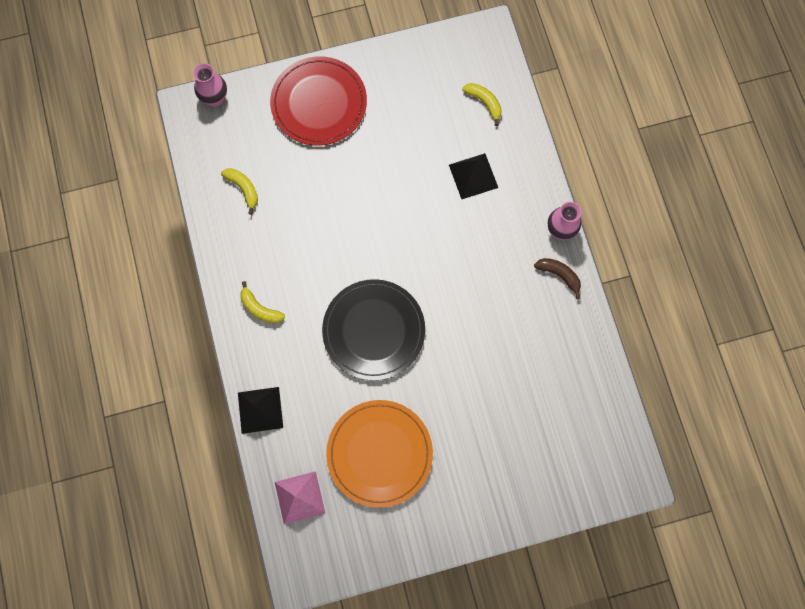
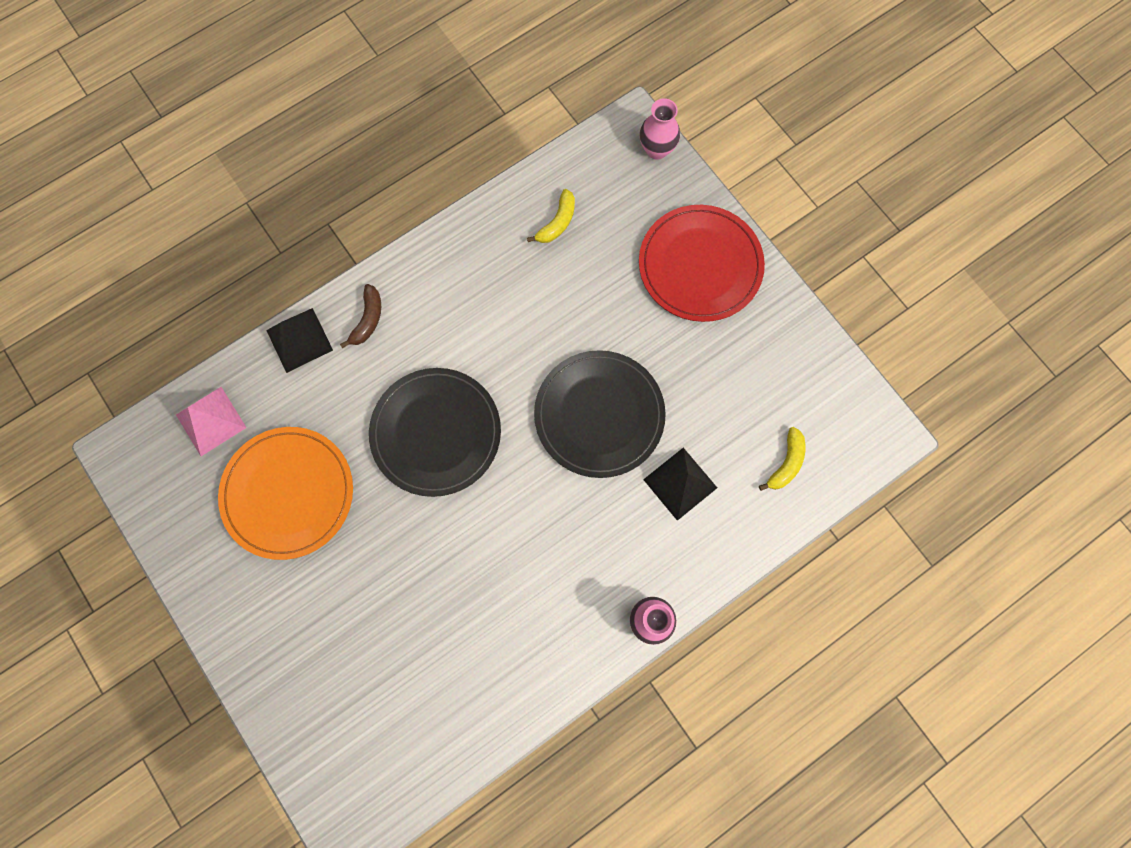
camera: 70 degrees right, 0 degrees up
(260, 309) = (418, 295): yellow banana -> none
(404, 212) = (599, 415): none -> black plate
(559, 275) = (588, 639): brown banana -> brown banana (368, 319)

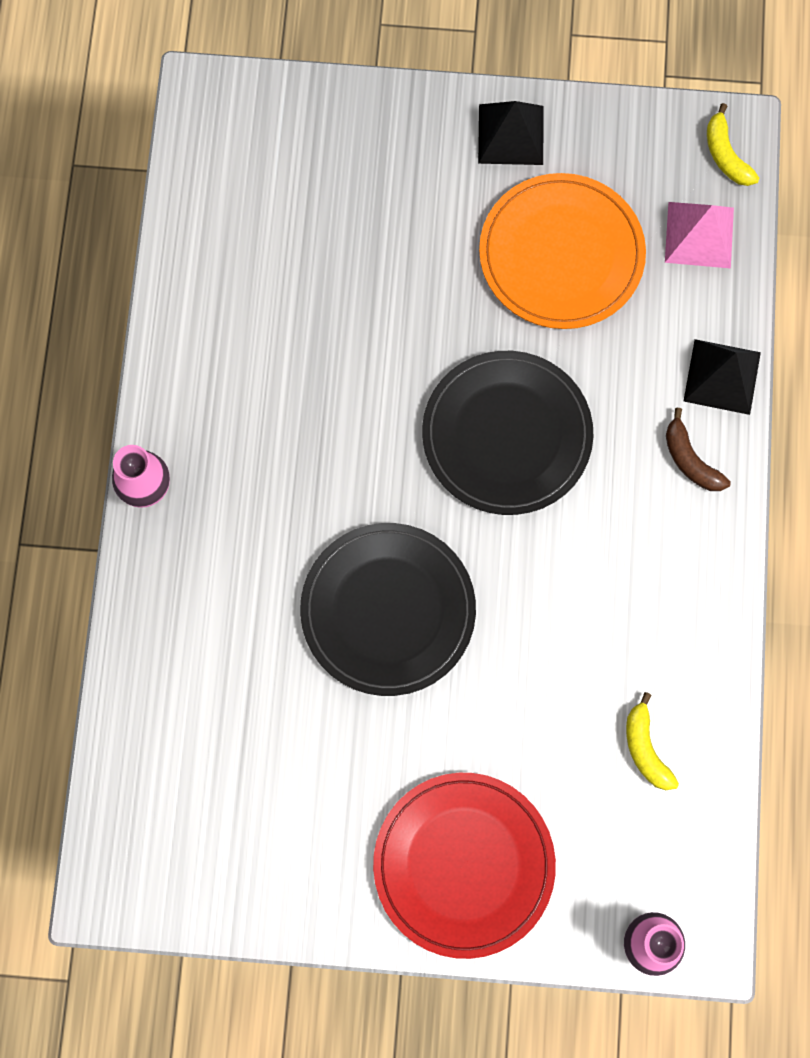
camera: 130 degrees right, 0 degrees up
(680, 483) = (248, 631): black pyramid -> black pyramid (510, 134)
(786, 463) = (173, 758): yellow banana -> yellow banana (725, 155)

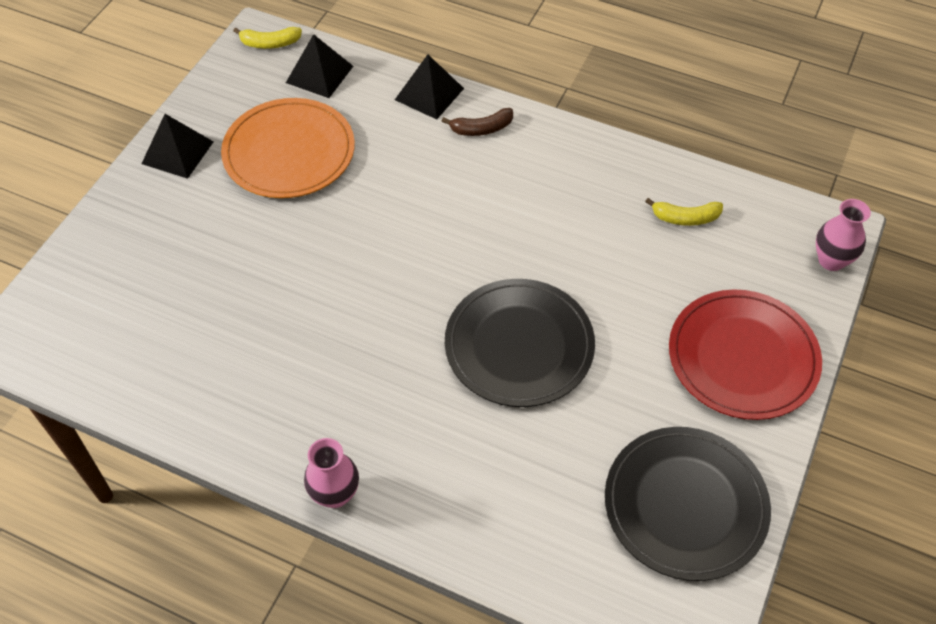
camera: 70 degrees left, 20 degrees down
(507, 435) = (412, 226): black plate -> black plate (685, 505)
(699, 234) = (319, 74): pink pyramid -> black pyramid

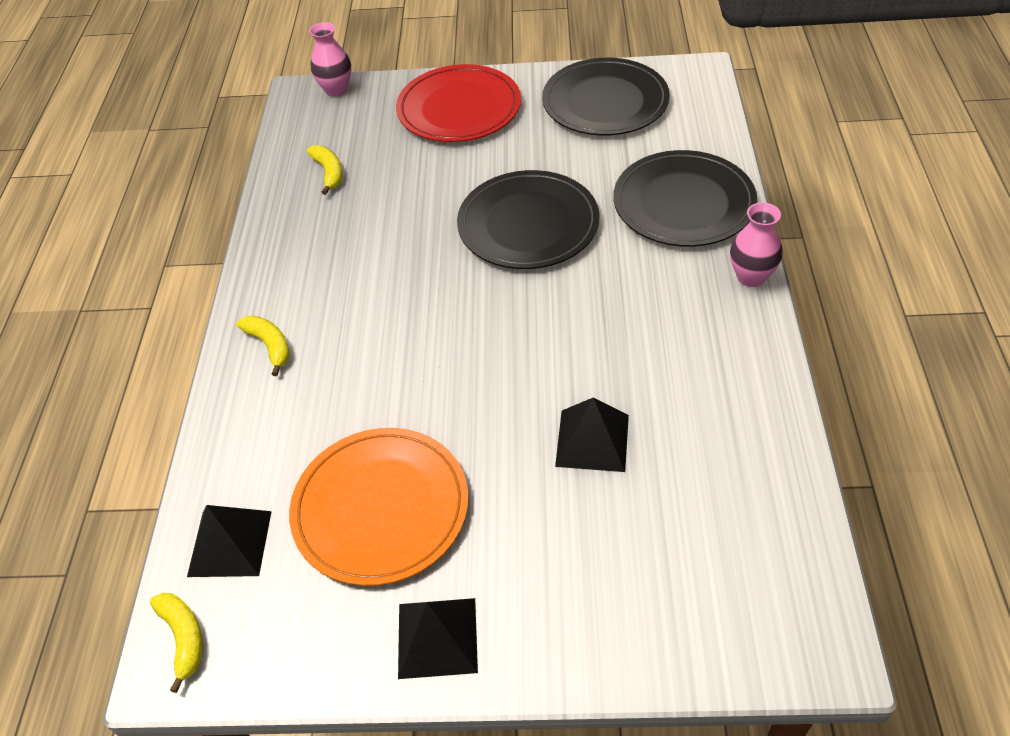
camera: 110 degrees left, 5 degrees down
(429, 94) = (229, 413): black pyramid -> black pyramid (592, 440)
(470, 493) = (683, 203): none -> black plate
(481, 129) = (270, 346): brown banana -> yellow banana

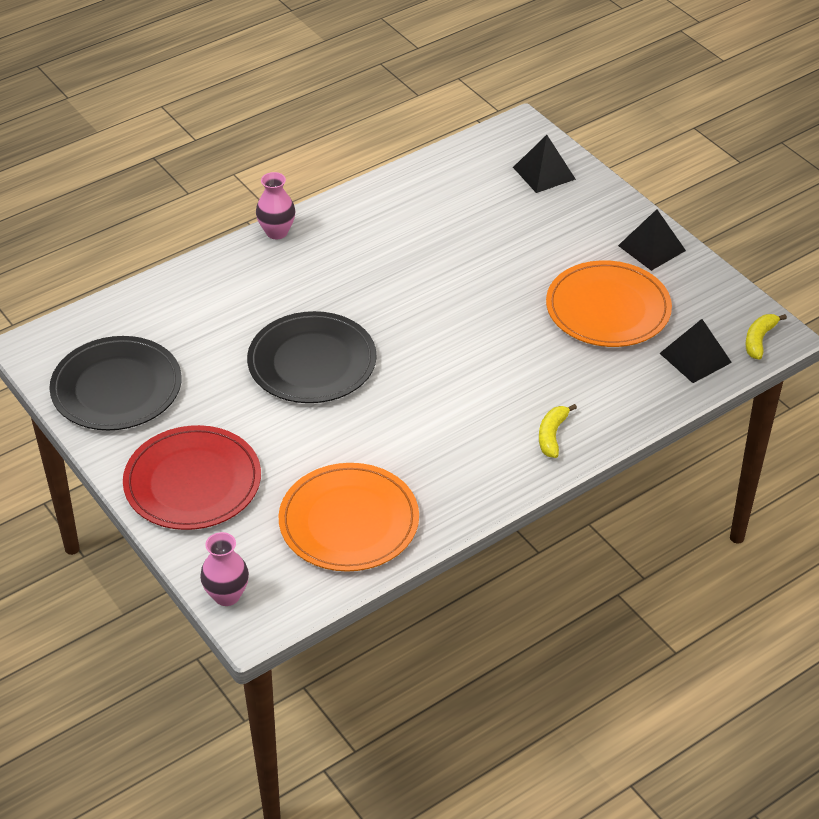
camera: 130 degrees left, 5 degrees down
(329, 172) = (349, 521): yellow banana -> orange plate
(592, 440) = (476, 246): black pyramid -> black pyramid (544, 173)
(683, 203) = (222, 290): black plate -> none

